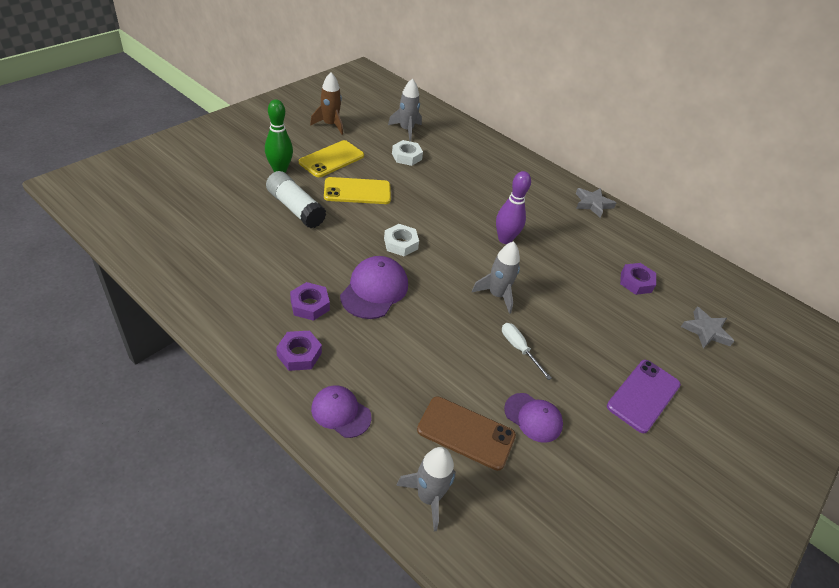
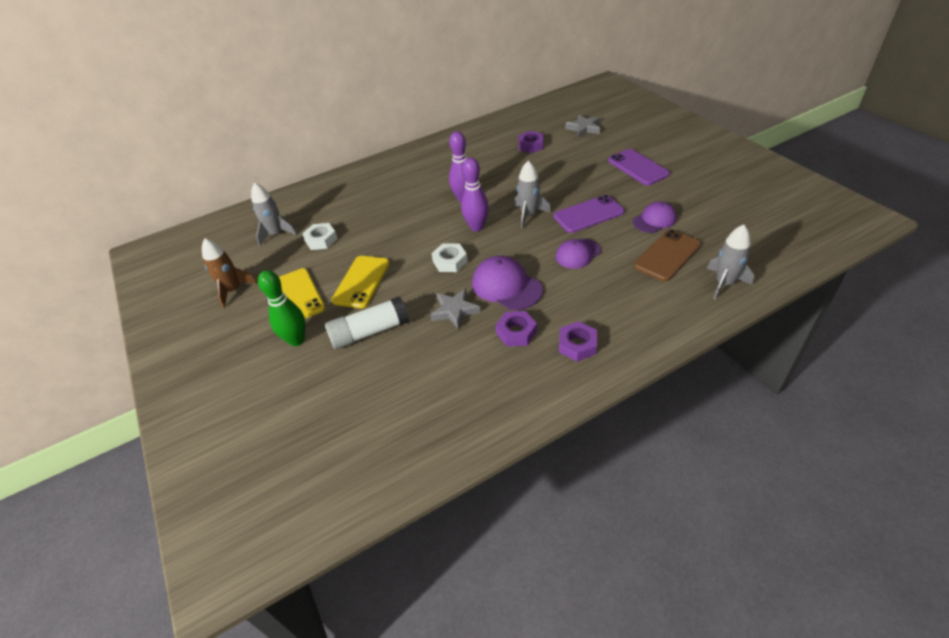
camera: 60 degrees left, 0 degrees up
(341, 412) = (645, 323): purple cap -> purple cap (577, 254)
(461, 255) = (476, 227): none -> purple bowling pin
(519, 349) = (588, 214): white screwdriver -> purple phone
(592, 204) = (436, 145): grey star -> grey star (454, 311)

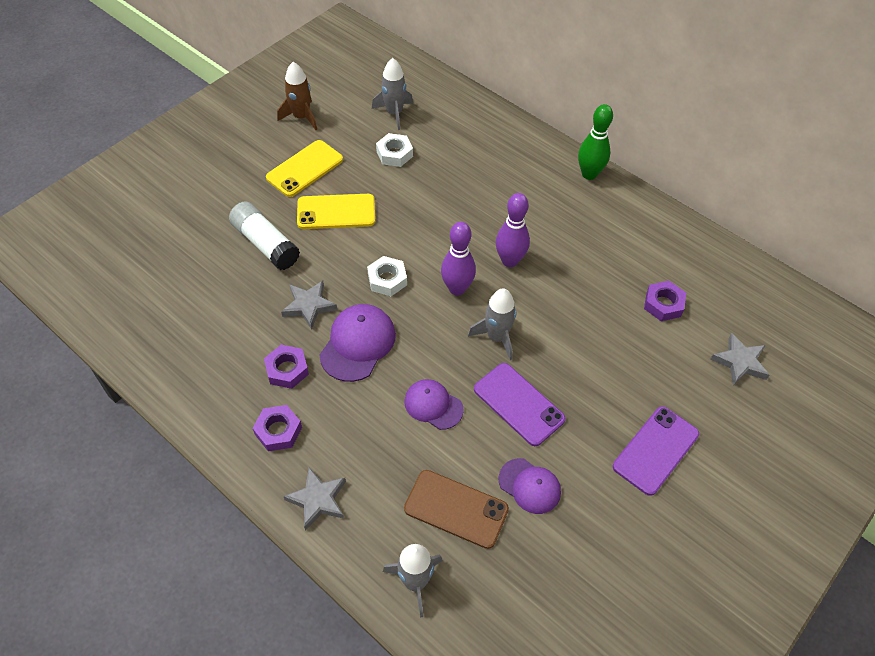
camera: 65 degrees right, 10 degrees up
(296, 340) = (245, 192): green bowling pin -> green bowling pin (589, 174)
(649, 328) = (318, 500): none -> grey star

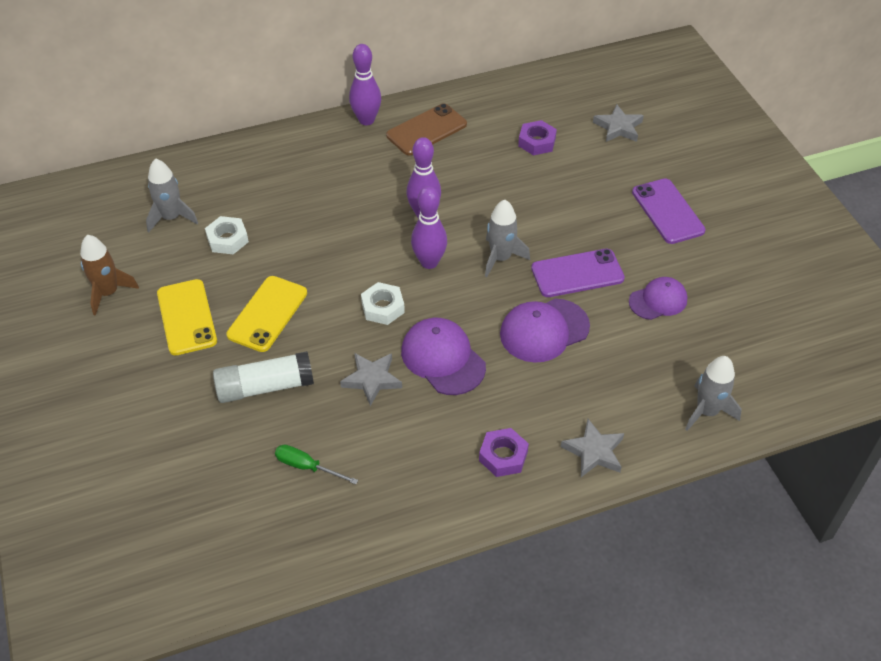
camera: 60 degrees left, 5 degrees down
(204, 304) = (307, 467): none -> green screwdriver
(287, 370) = (437, 424): purple nut -> none
(433, 405) = (544, 330): purple cap -> purple cap, size x1.50
(456, 509) = (654, 357): brown phone -> brown phone (426, 130)
(589, 174) = (366, 120): green bowling pin -> purple bowling pin

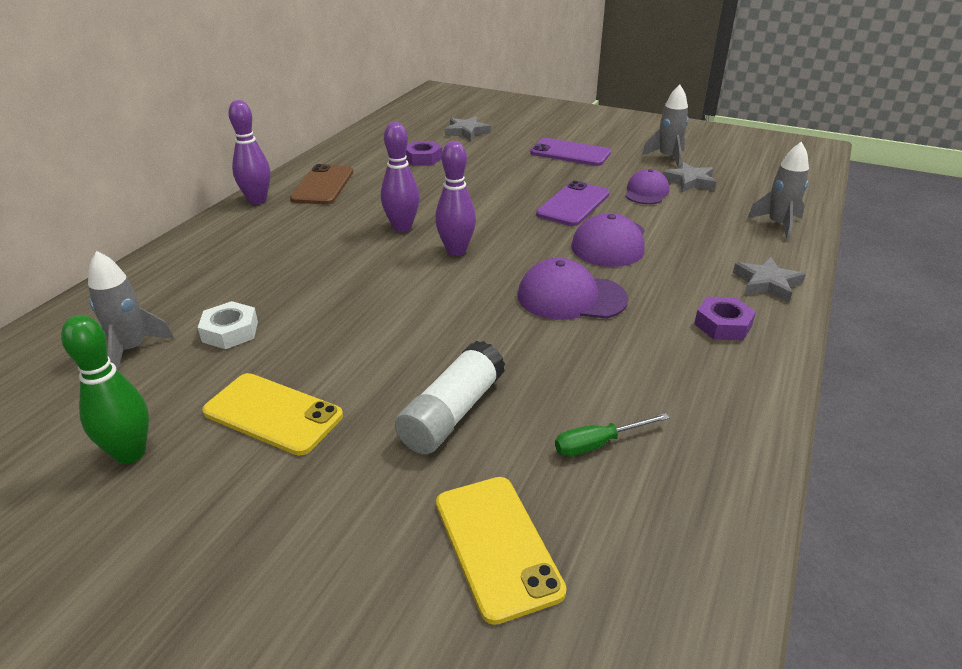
camera: 45 degrees left, 15 degrees down
(108, 293) = (130, 453): brown rocket -> green bowling pin
(267, 314) = (363, 359): yellow phone -> yellow phone (497, 546)
(372, 379) = (540, 344): grey star -> grey star (689, 181)
(383, 307) = (466, 295): white nut -> none
(500, 258) = (506, 222): grey rocket -> grey rocket (668, 157)

